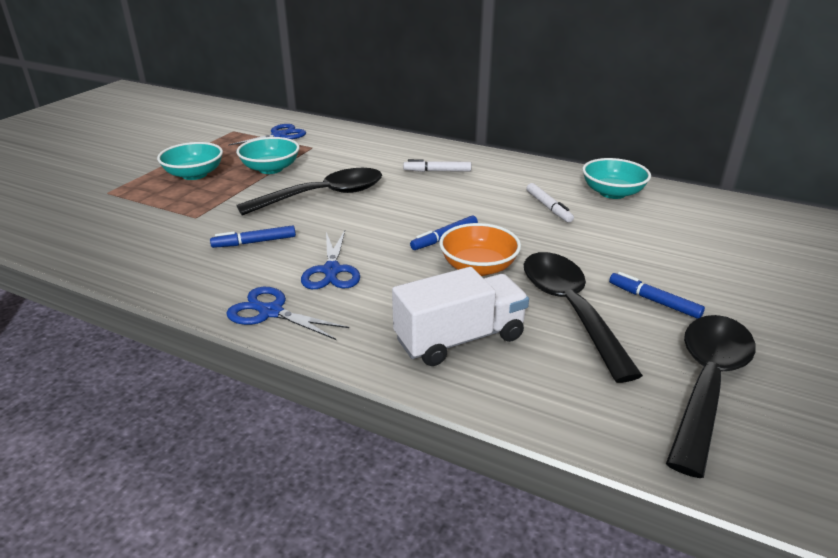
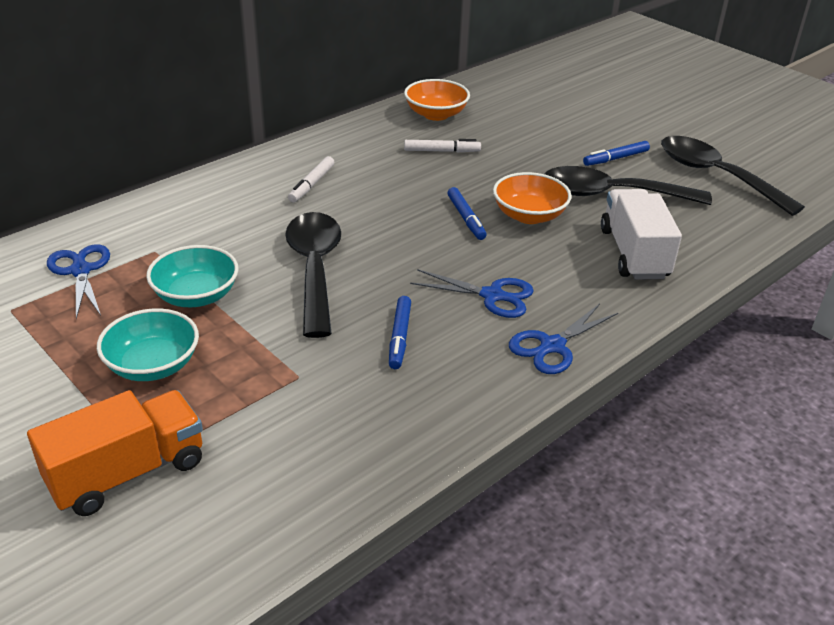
camera: 70 degrees left, 5 degrees up
(96, 191) = (127, 473): none -> orange truck
(612, 193) = (436, 114): turquoise bowl -> orange bowl

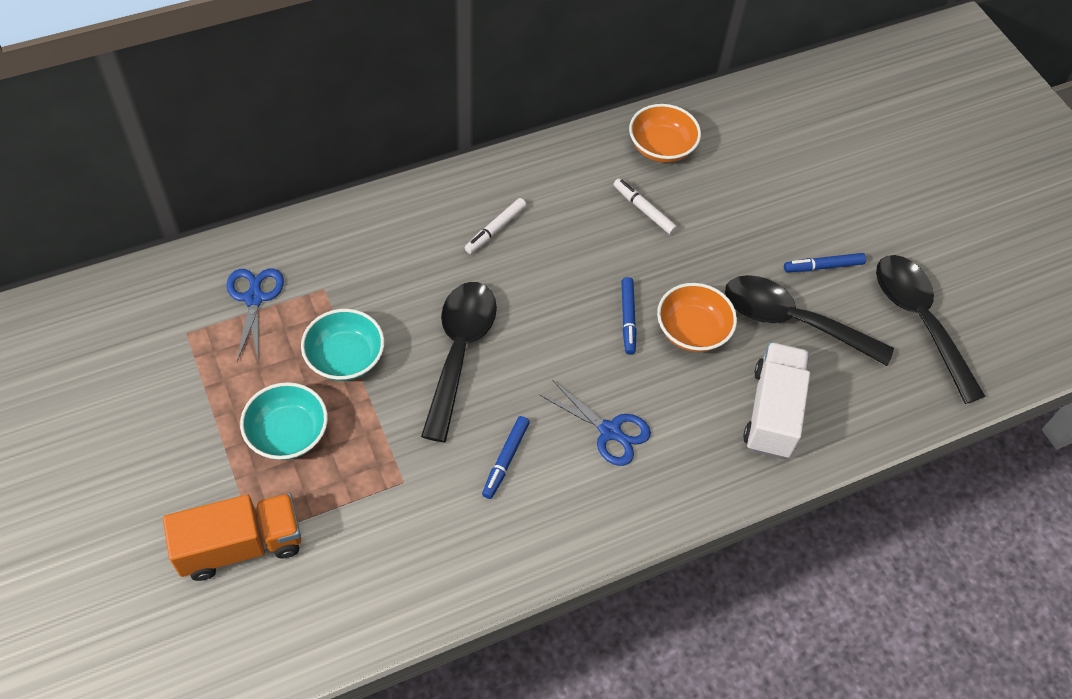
camera: 15 degrees right, 20 degrees up
(442, 151) = (644, 210): white marker -> white marker turned 150 degrees counterclockwise
(552, 346) = (638, 509): blue scissors -> none

